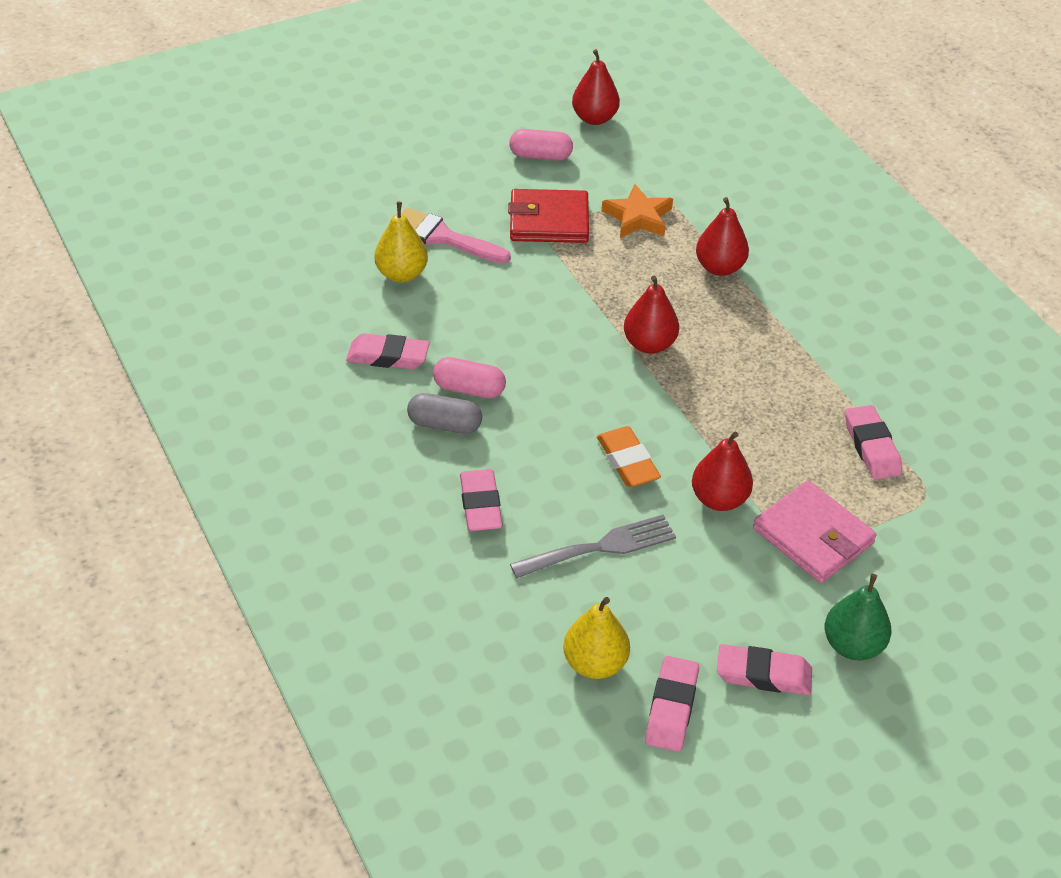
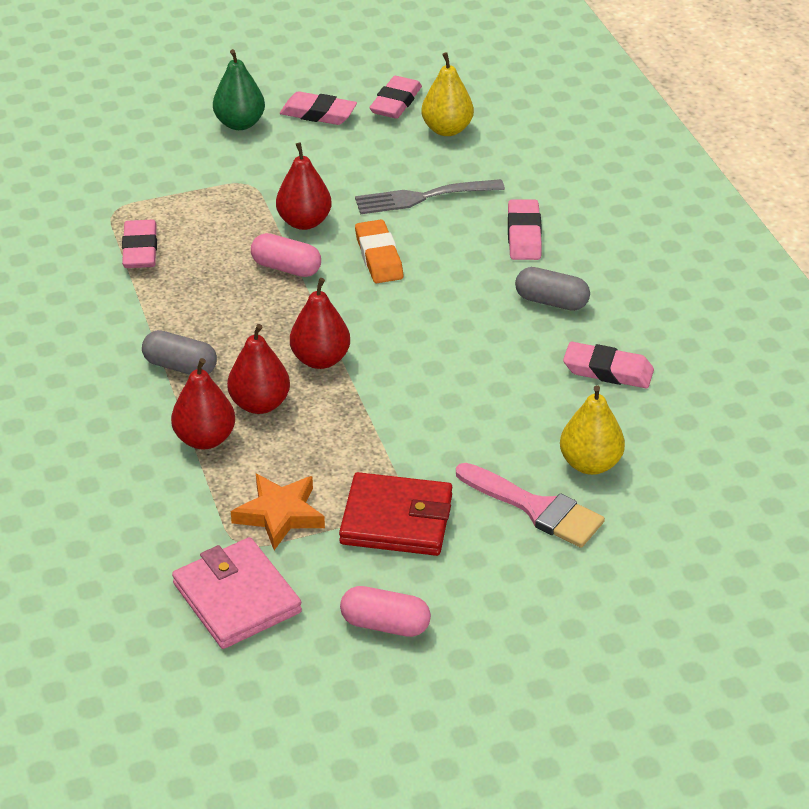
camera: 170 degrees left, 5 degrees down
(469, 389) = (523, 332): pink capsule -> pink capsule (286, 268)
(594, 118) = (288, 687): red pear -> red pear (260, 404)
(770, 327) = (180, 366): none -> grey capsule
(813, 536) = (233, 190): pink wallet -> pink wallet (237, 598)

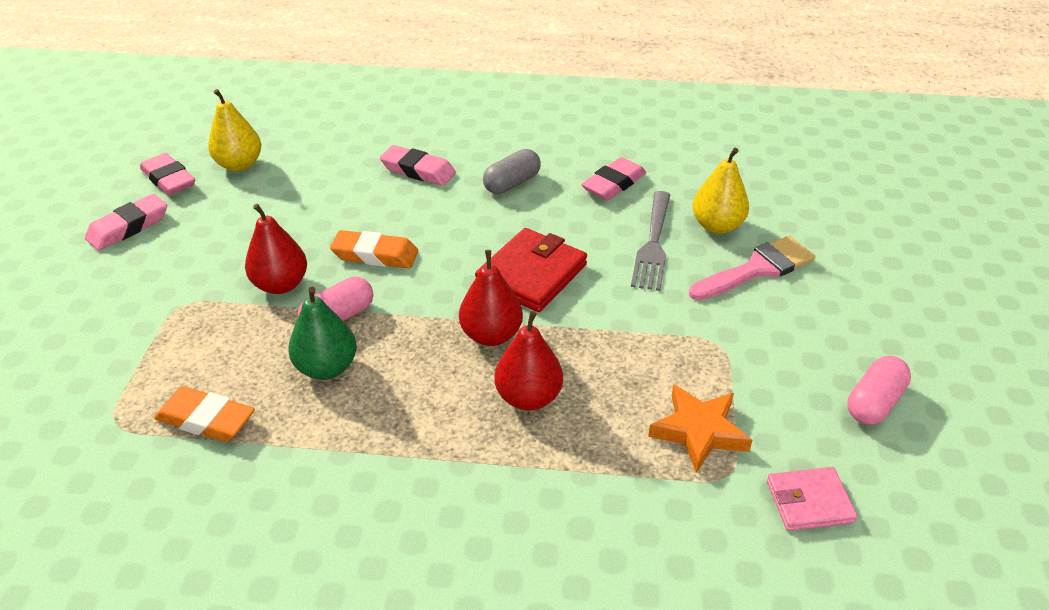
camera: 65 degrees left, 0 degrees up
(140, 249) = (206, 419): pink eraser -> orange eraser
(180, 366) = (429, 443): grey capsule -> none
(205, 439) = (557, 456): red pear -> none
(237, 598) = (809, 501): pink wallet -> pink wallet, size x0.62
(240, 123) = (80, 281): green pear -> green pear (327, 368)
(396, 520) = (739, 353): red wallet -> red wallet (531, 274)
(423, 197) = (317, 205): grey fork -> grey fork (653, 243)

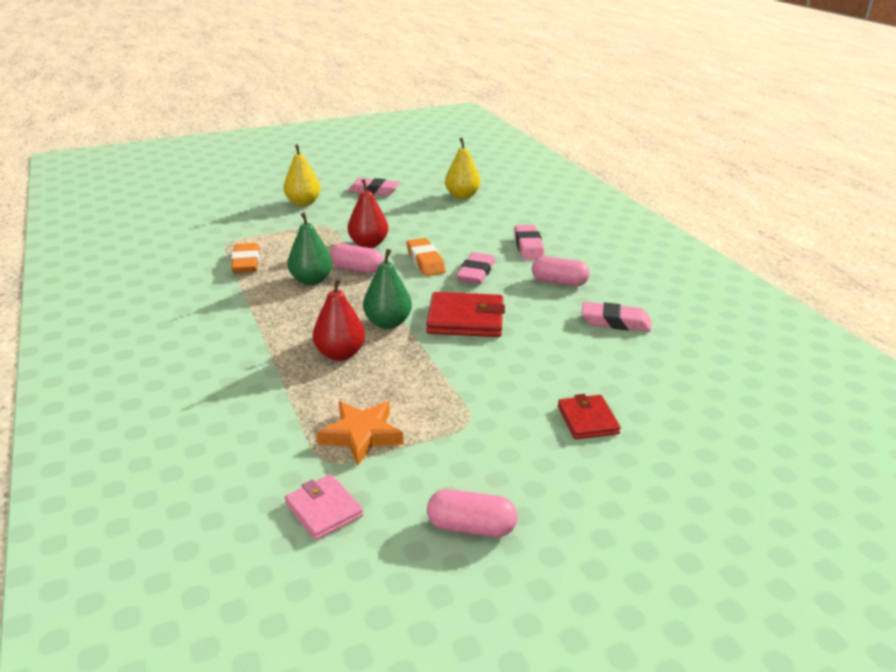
camera: 60 degrees right, 10 degrees down
(169, 179) = (425, 185): pink eraser -> pink eraser (476, 273)
(491, 335) = (388, 323): red pear -> green pear
(512, 183) = (559, 282): grey capsule -> pink capsule
(653, 243) = (560, 359): grey fork -> none
(717, 226) = (623, 384): yellow pear -> yellow pear (303, 203)
(757, 269) = (587, 420): pink brush -> red wallet

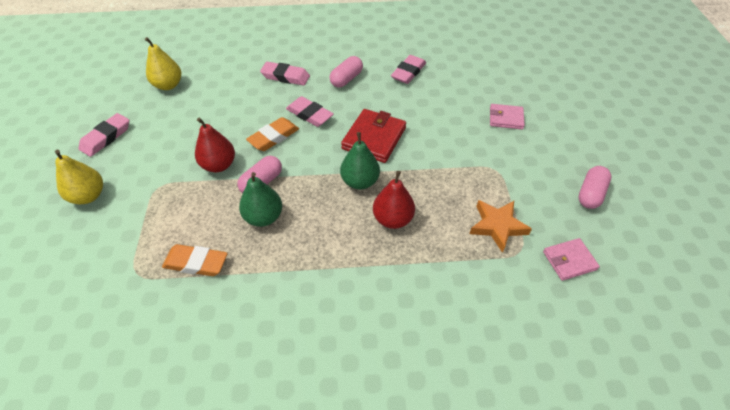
camera: 70 degrees left, 20 degrees up
(425, 261) = (273, 137): orange eraser -> orange eraser turned 45 degrees counterclockwise
(587, 420) = (506, 118): red wallet -> pink wallet

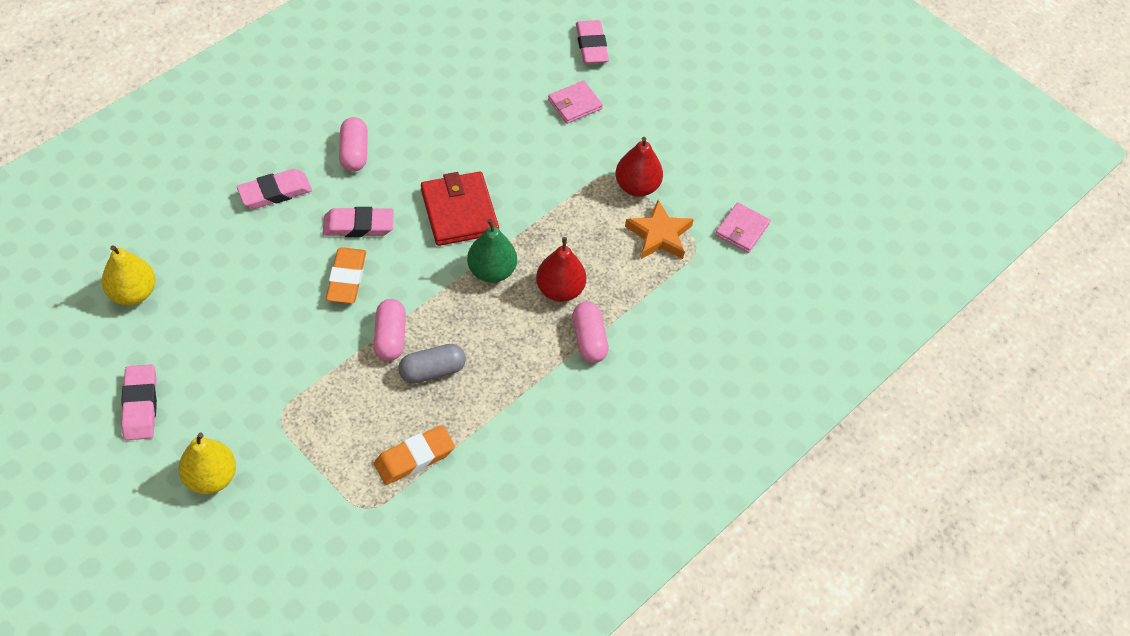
camera: 45 degrees left, 5 degrees up
(219, 165) = (320, 349): red pear -> red pear (637, 186)
(263, 217) = (432, 371): green pear -> grey capsule
(408, 72) = (419, 101): pink eraser -> pink eraser (591, 46)
(590, 194) = (715, 148): pink capsule -> pink capsule (589, 339)

